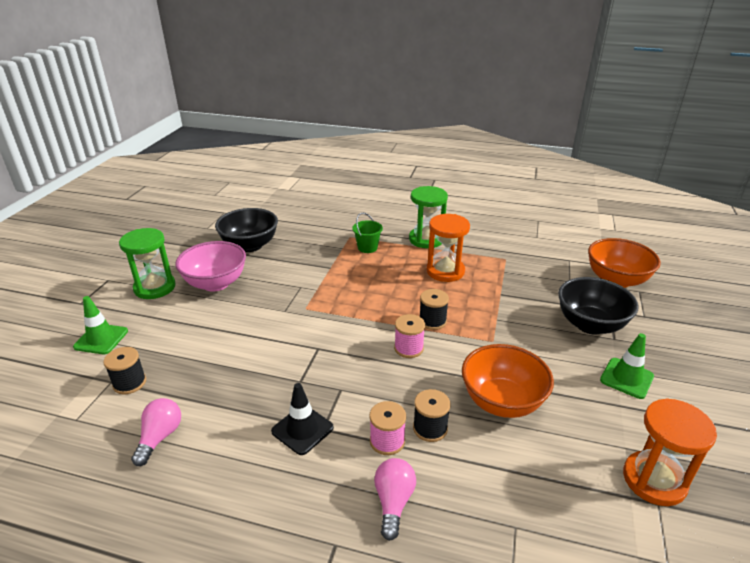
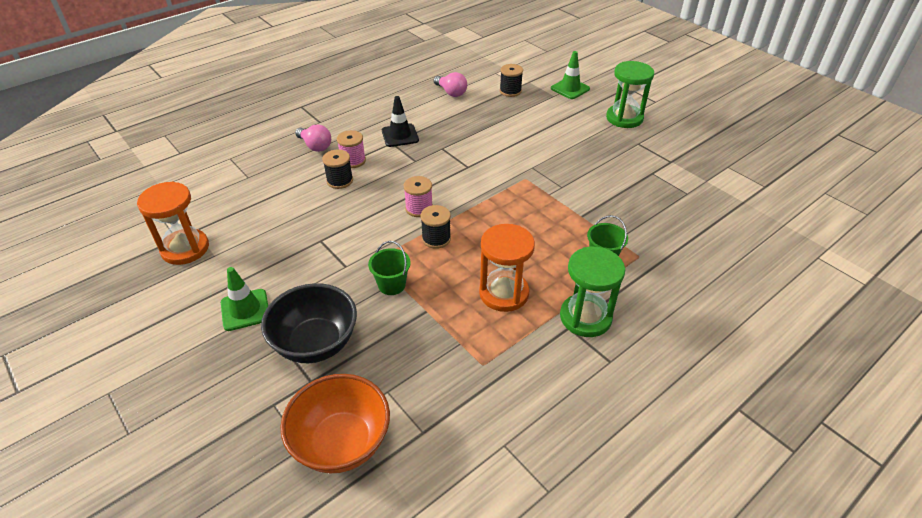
camera: 125 degrees right, 10 degrees up
(215, 283) = (606, 146): pink bowl -> none
(250, 246) = (666, 181): black bowl -> none
(502, 319) = (392, 285): none -> green bucket
(502, 402) = (317, 223): orange bowl -> none

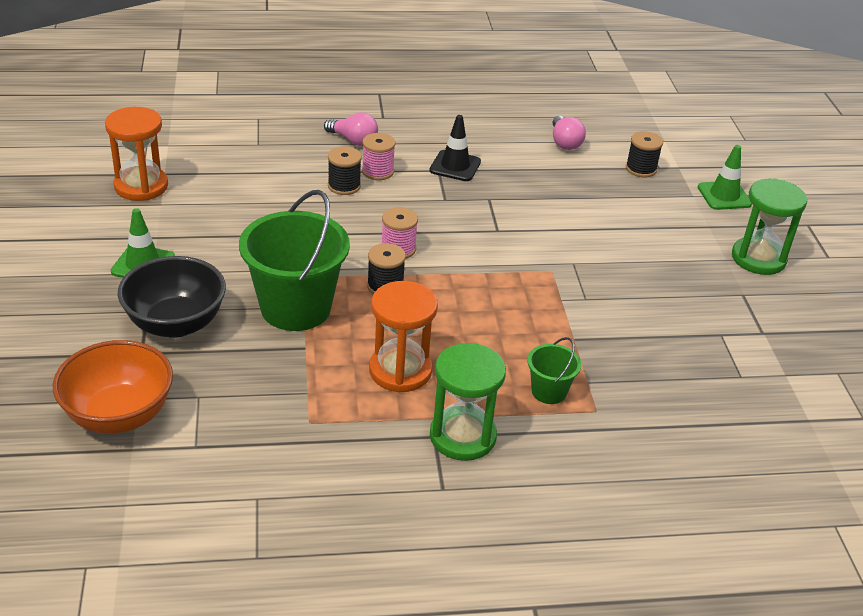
camera: 30 degrees right, 5 degrees down
(315, 146) = (353, 140): pink light bulb -> pink light bulb turned 45 degrees counterclockwise
(392, 285) = (296, 308): green bucket -> green bucket, size x2.13

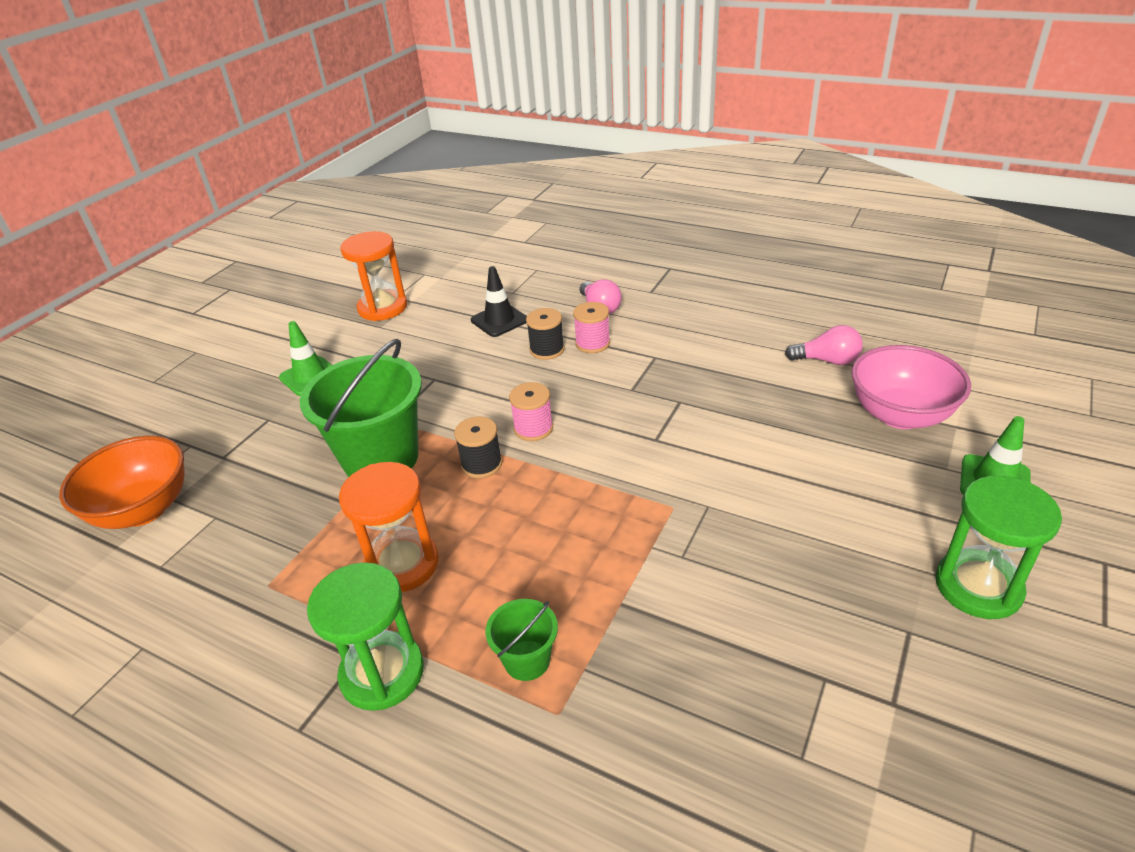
camera: 40 degrees right, 0 degrees up
(176, 324) = (274, 439): black bowl -> none
(455, 166) = (676, 357): black traffic cone -> black traffic cone (499, 320)
(564, 142) = (827, 360): pink light bulb -> pink light bulb turned 105 degrees counterclockwise
(641, 169) = (900, 415): black spool -> pink bowl

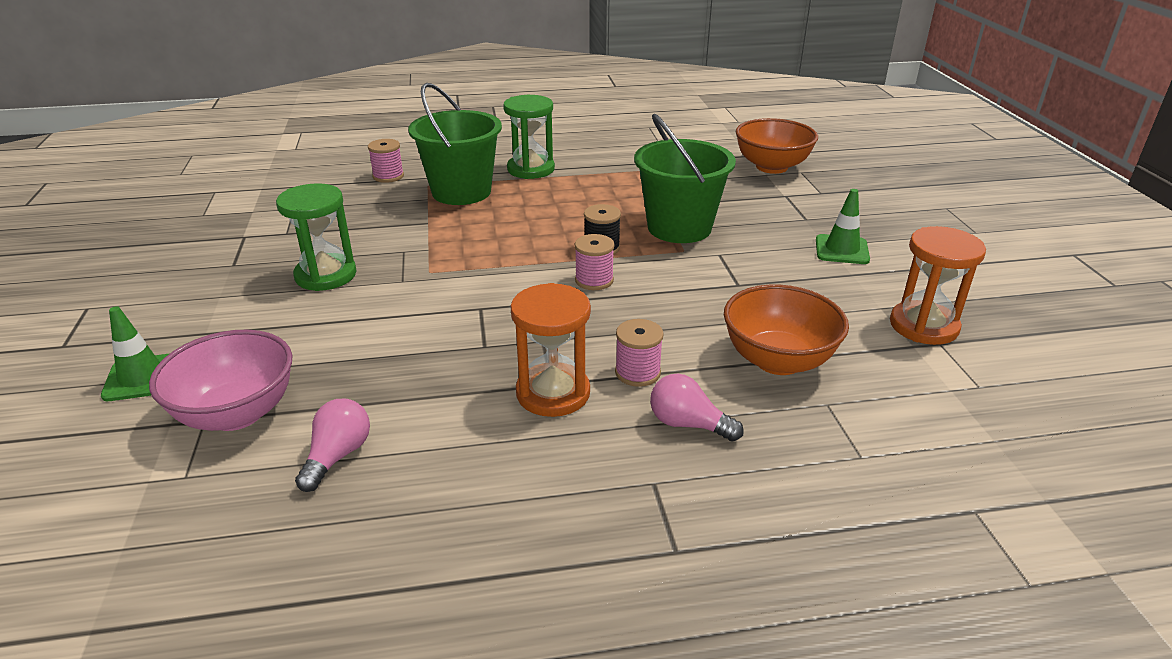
camera: 140 degrees right, 5 degrees down
(402, 564) = (579, 196): orange hourglass -> orange hourglass (553, 393)
(499, 320) = (778, 360): black traffic cone -> orange bowl
(527, 660) = (461, 192): green bucket -> green bucket, size x2.13
(547, 350) = (676, 347): black spool -> none
(602, 789) = (388, 176): none -> pink spool
(827, 360) = (337, 456): pink light bulb -> pink light bulb turned 135 degrees clockwise
(978, 587) = (178, 299): green hourglass -> green hourglass (326, 275)

